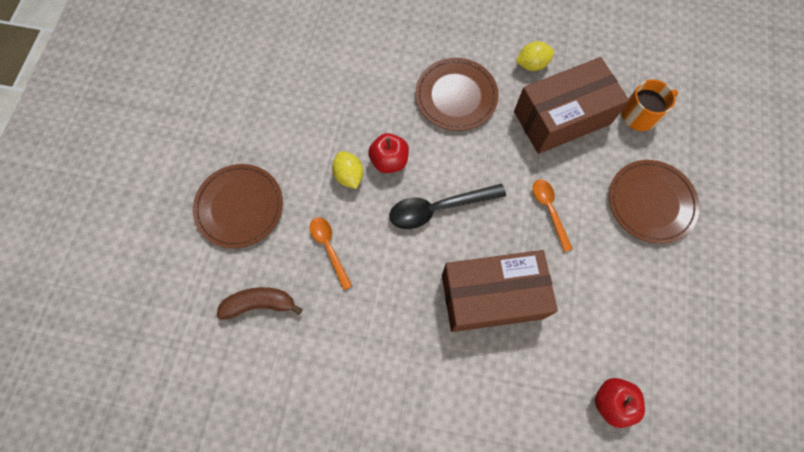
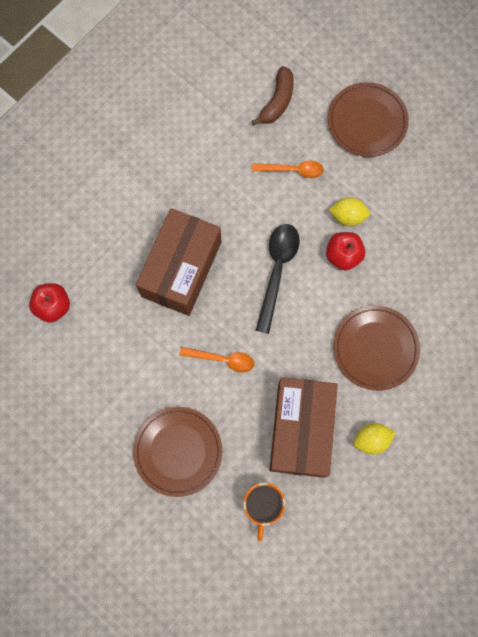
camera: 120 degrees right, 5 degrees up
(531, 64) = (371, 439): yellow lemon -> yellow lemon turned 60 degrees clockwise

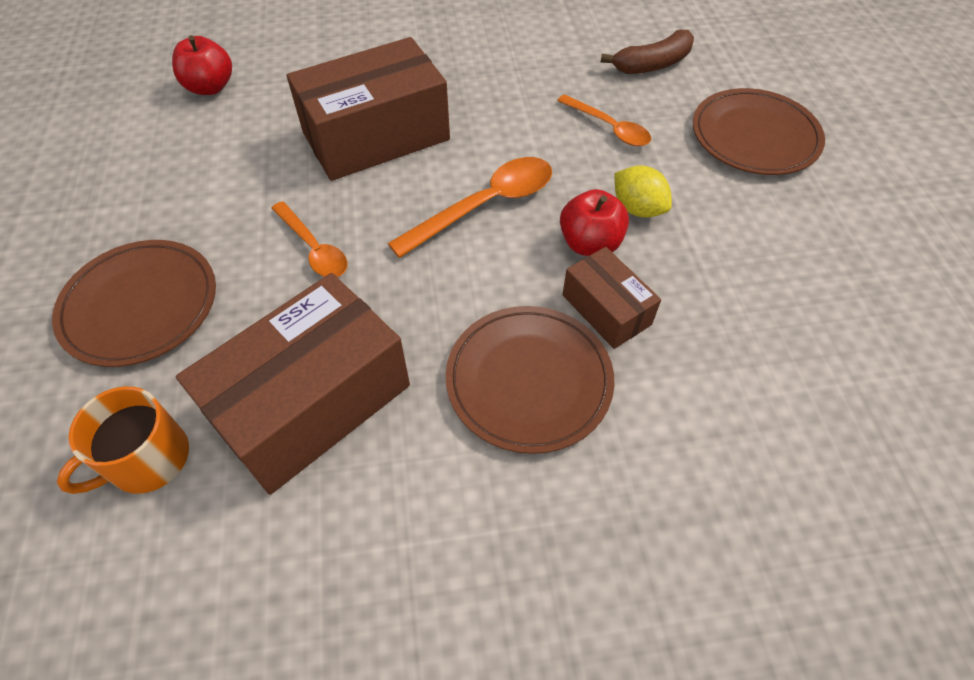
camera: 40 degrees right, 20 degrees down
(277, 271) = (485, 206): black spoon -> orange spoon
(371, 439) = (396, 501): yellow lemon -> none
(378, 287) = (606, 309): none -> brown box

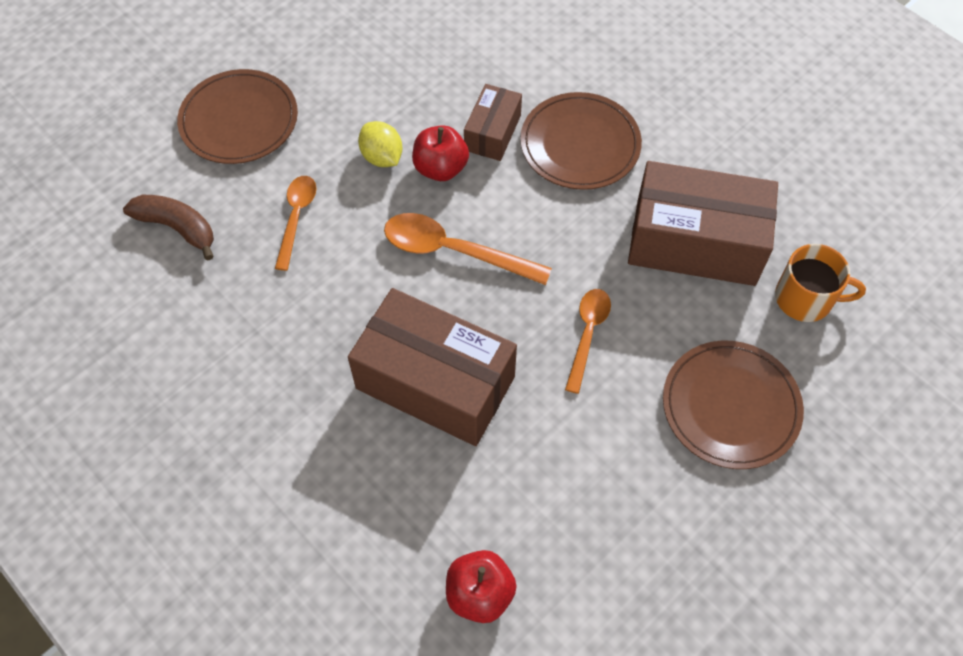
camera: 125 degrees left, 5 degrees up
(637, 208) = (382, 157): yellow lemon -> yellow lemon turned 45 degrees counterclockwise

